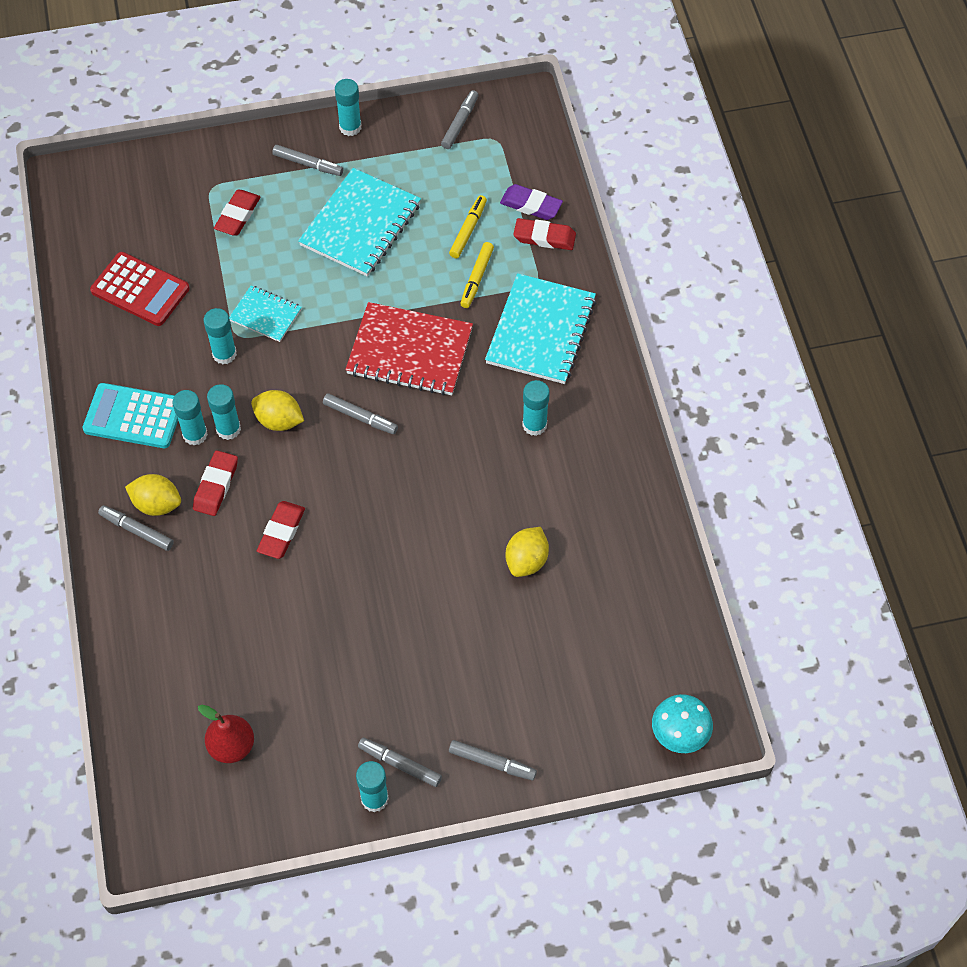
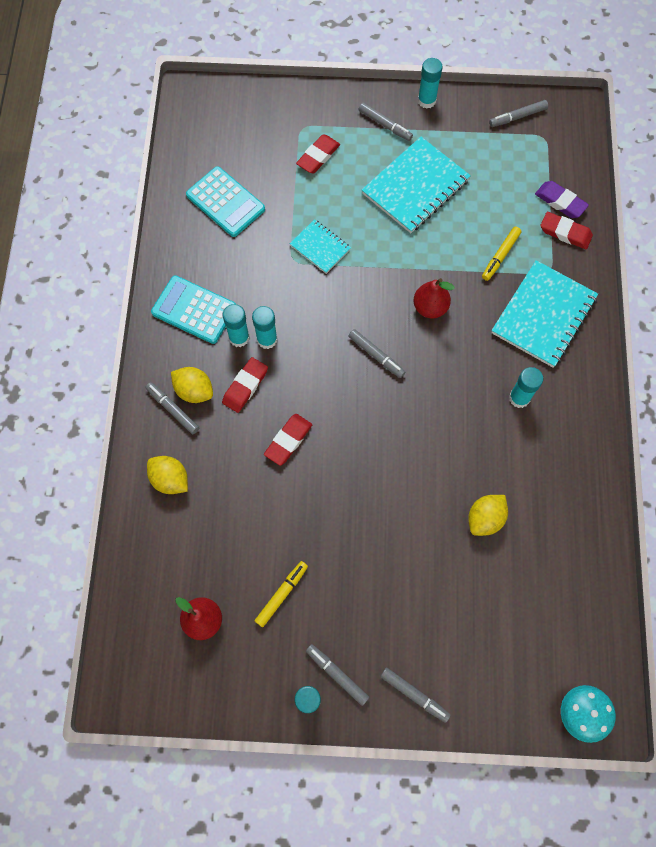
camera: 15 degrees right, 10 degrees up
(140, 290) = (225, 202): red calculator -> turquoise calculator
(224, 354) = (279, 273): turquoise glue stick -> none
(279, 420) = (309, 342): yellow lemon -> yellow lemon (170, 479)
(409, 352) = (430, 307): red notebook -> red pear
(460, 123) = (517, 117): grey marker -> grey marker turned 150 degrees counterclockwise
(468, 230) = (503, 212): yellow marker -> yellow marker (282, 594)

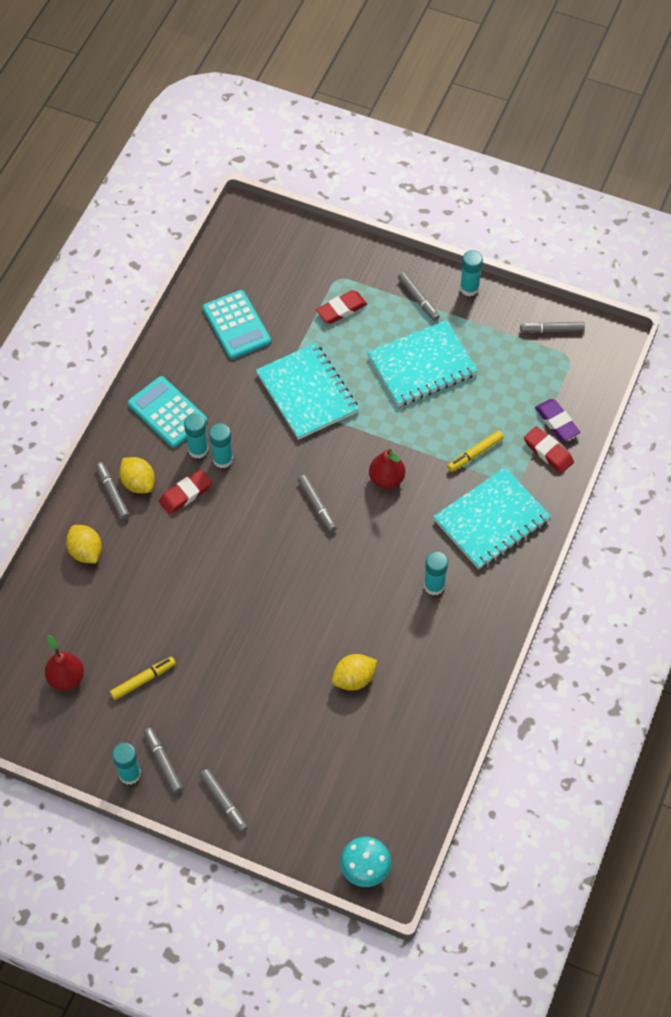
camera: 20 degrees right, 10 degrees down
(288, 440) = (204, 553): red eraser -> none
(320, 247) = (307, 393): turquoise notebook -> turquoise notebook, size x1.84

